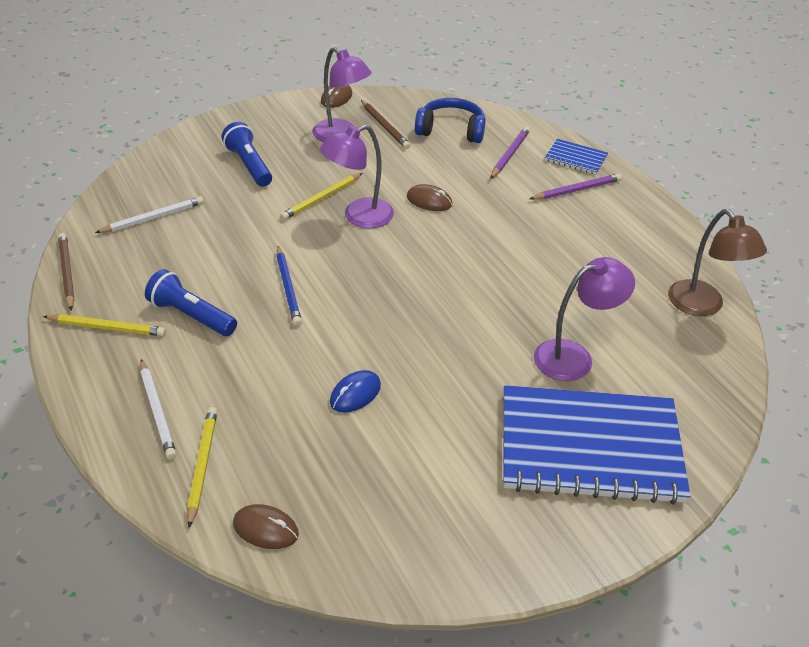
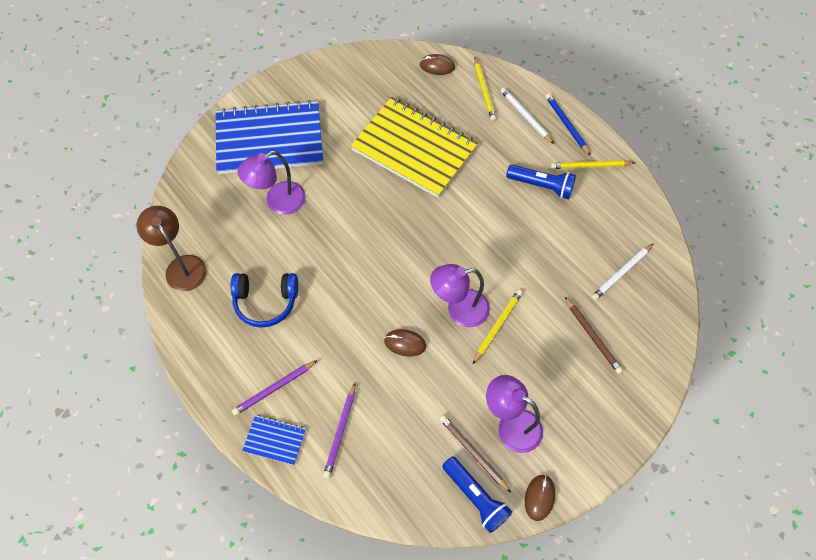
camera: 170 degrees right, 20 degrees up
(67, 273) = (648, 205): brown pencil -> brown pencil (592, 336)
(249, 165) = (578, 358): blue flashlight -> blue flashlight (475, 497)
(288, 288) = (487, 223): blue pencil -> blue pencil (566, 125)
(355, 394) = (414, 149): blue mouse -> yellow notebook
(359, 217) = (459, 310): purple lamp -> purple lamp turned 150 degrees counterclockwise
(451, 130) = (404, 462): blue headphones -> blue headphones (265, 302)

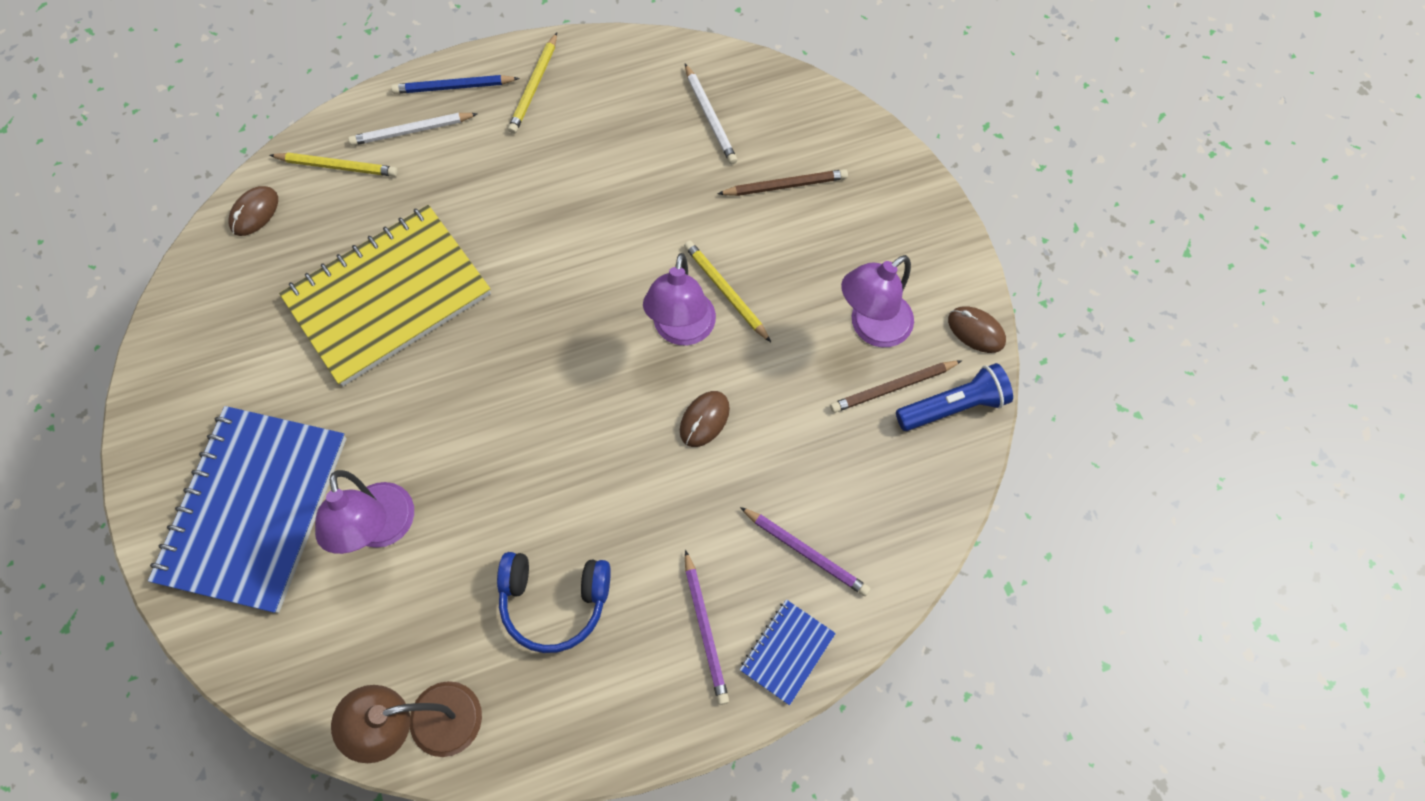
camera: 70 degrees left, 5 degrees up
(265, 302) = (554, 601): blue headphones -> blue headphones turned 75 degrees clockwise
(541, 186) = (536, 156): blue flashlight -> none

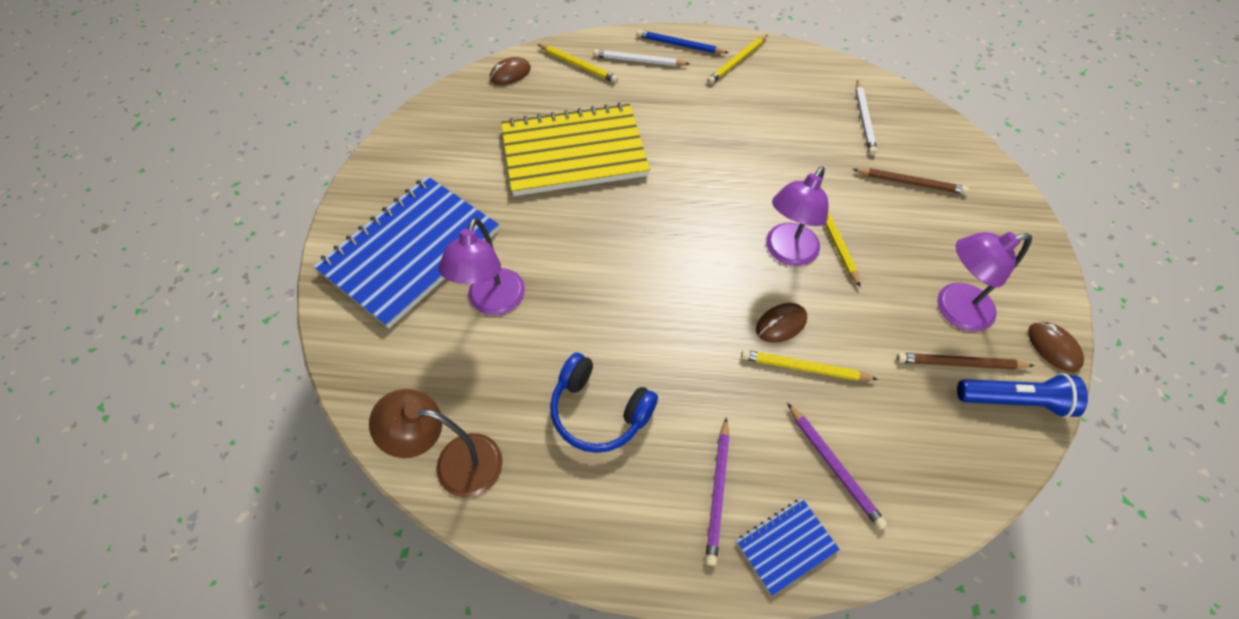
camera: 25 degrees right, 10 degrees down
(744, 460) = (804, 368): none -> yellow pencil

